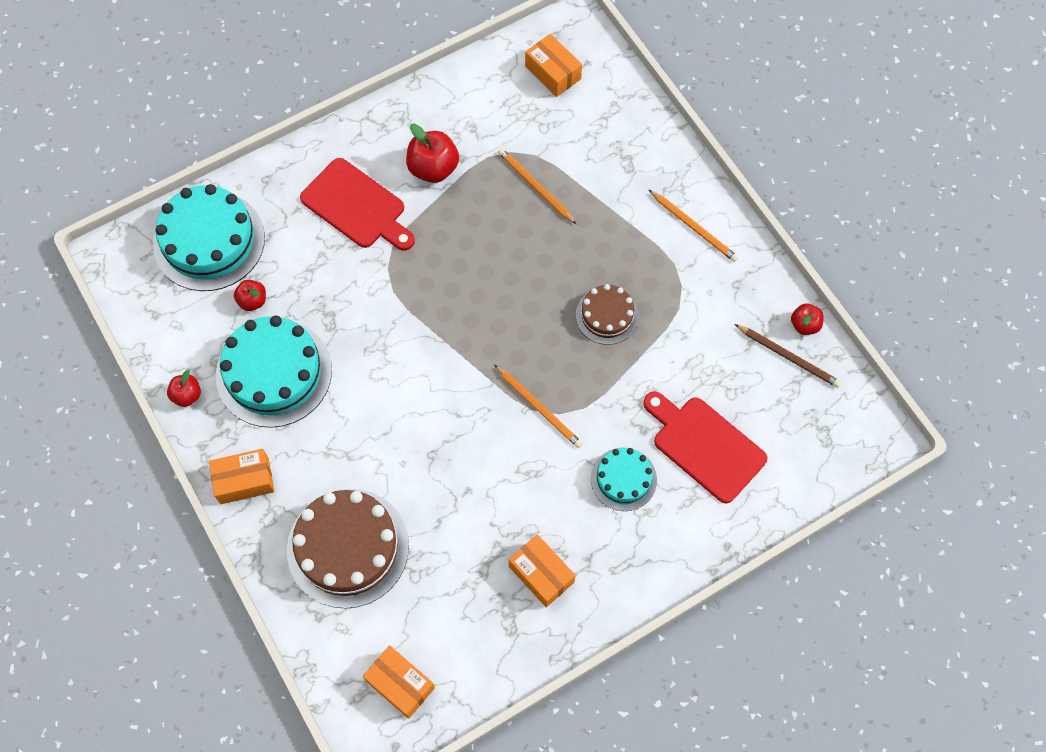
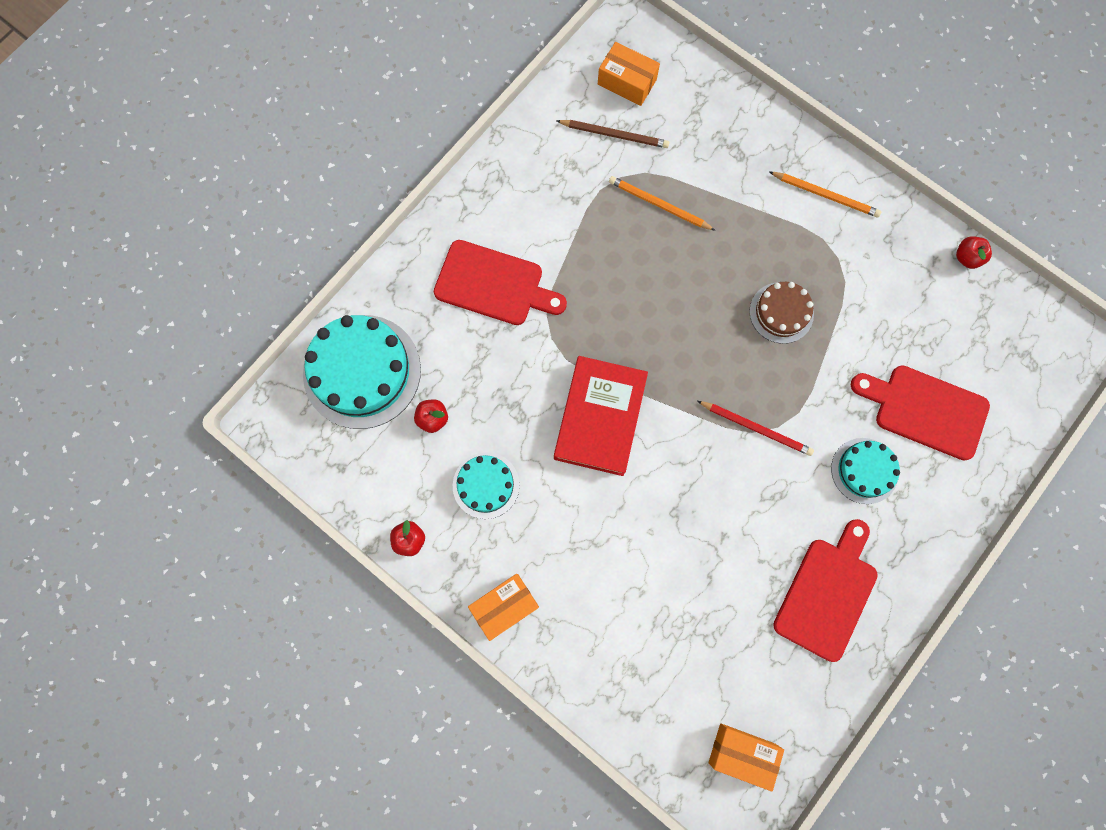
camera: 20 degrees left, 10 degrees up
(274, 373) = (486, 485): turquoise cake -> turquoise cake, size x0.55
(348, 548) = (634, 636): brown cake -> none
(400, 350) = (600, 418): none -> red book
(433, 168) = (552, 219): red apple -> none
(539, 408) = (756, 428): orange pencil -> red pencil
(541, 574) = (827, 593): orange box -> red cutting board
(788, 357) = (965, 294): brown pencil -> brown pencil (614, 135)

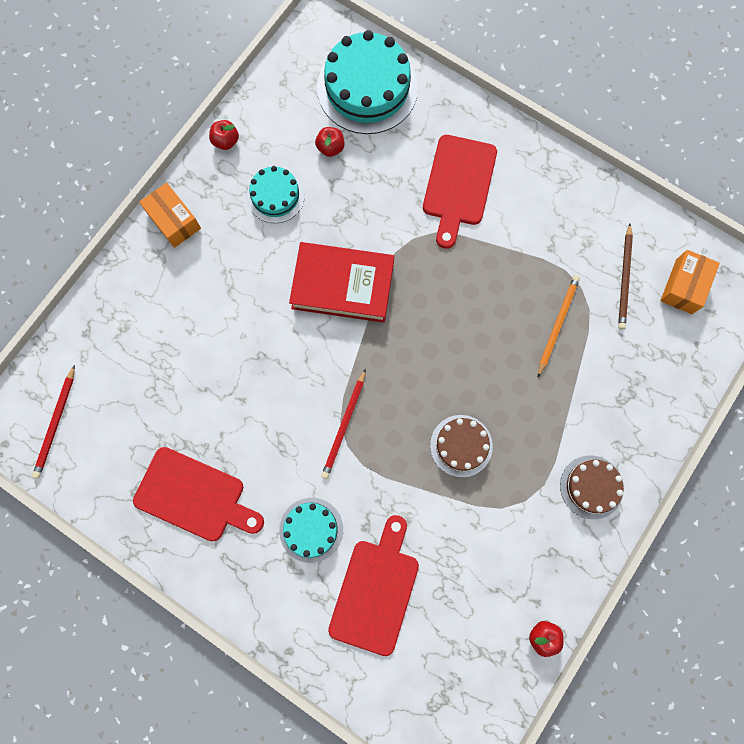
camera: 85 degrees right, 0 degrees up
(742, 753) = (56, 424): orange box -> red pencil
(825, 195) = (591, 487): orange pencil -> brown cake

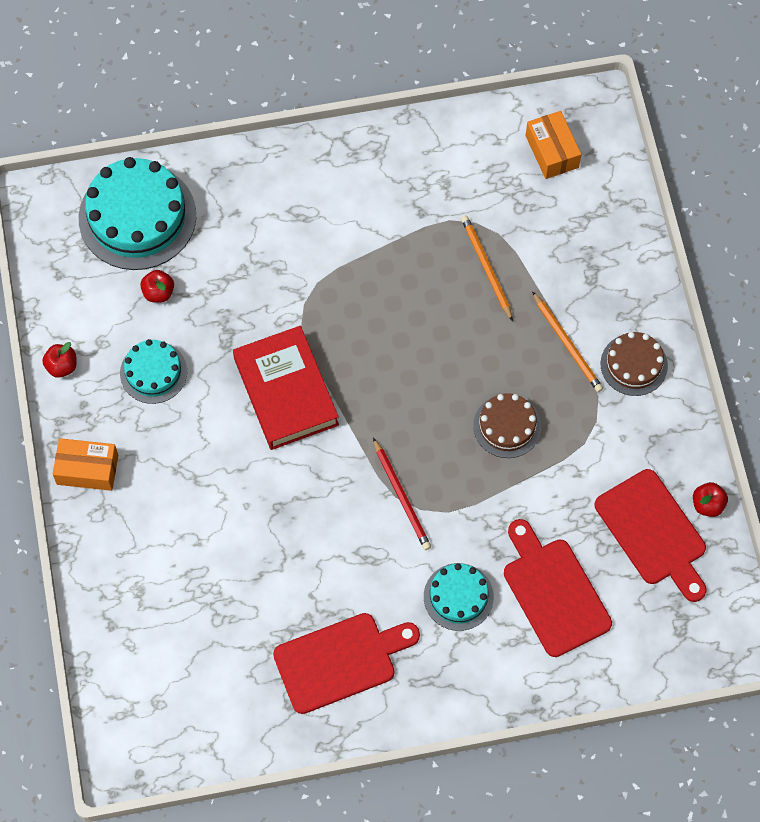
camera: 45 degrees left, 10 degrees down
(56, 424) = (165, 717): red pencil -> none
(342, 285) = (286, 392): red book -> red book turned 75 degrees counterclockwise
(458, 185) = (296, 229): red cutting board -> red cutting board (653, 532)
(559, 429) = (567, 344): none -> orange pencil
(624, 279) = (501, 186): brown pencil -> none

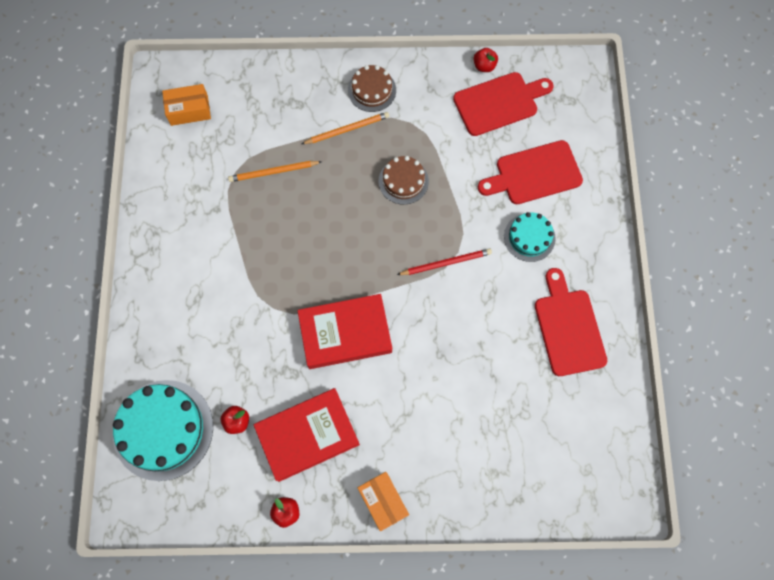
camera: 80 degrees left, 5 degrees up
(87, 469) = (383, 502): orange box -> orange box turned 45 degrees counterclockwise
(153, 372) = (307, 435): turquoise cake -> red book

